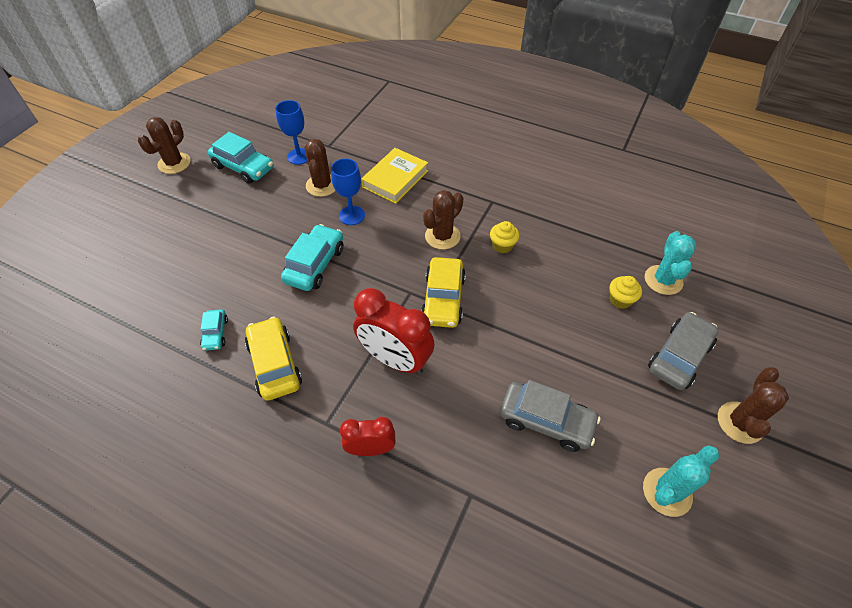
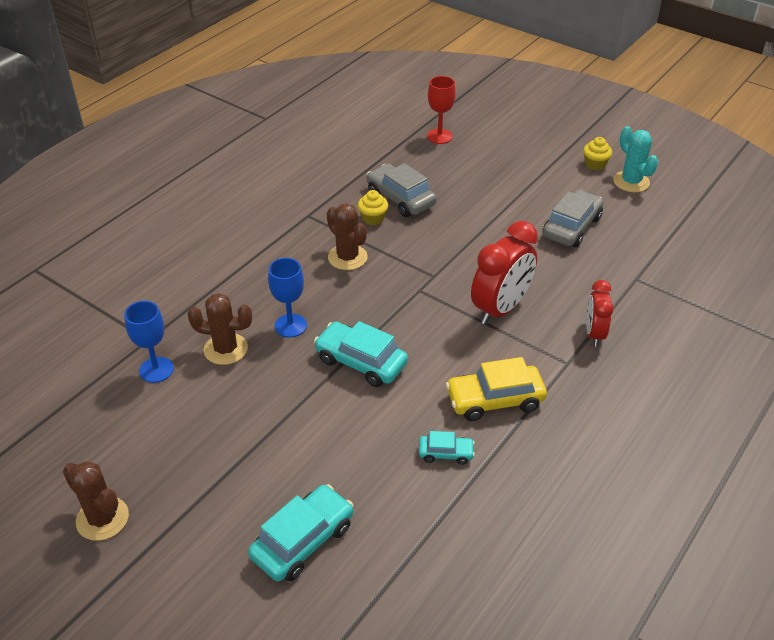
camera: 80 degrees left, 10 degrees down
(243, 167) = (152, 431): turquoise car -> turquoise car (303, 541)
(395, 179) = (241, 283): yellow book -> none
(443, 299) = (433, 268): yellow car -> none
(620, 300) = (456, 163): yellow cupcake -> yellow cupcake (595, 164)
(663, 280) = (439, 136): turquoise cactus -> red goblet
(679, 356) = (518, 148): grey car -> grey car (400, 198)
(740, 422) = (577, 136): brown cactus -> none

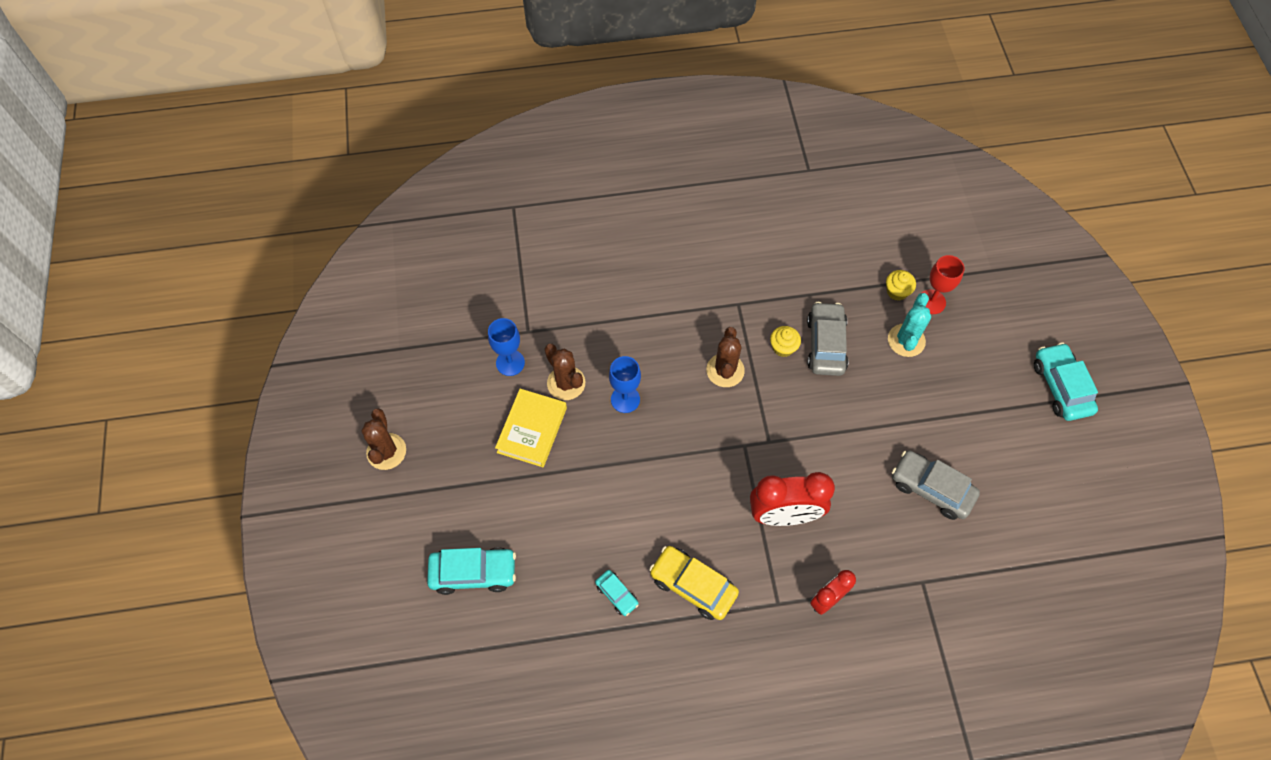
camera: 45 degrees right, 20 degrees up
(233, 400) = (532, 430): none -> yellow book
(361, 362) = (639, 472): turquoise car -> turquoise car (1060, 387)
(571, 227) = (931, 489): grey car -> grey car turned 135 degrees counterclockwise
(595, 164) = (1034, 442): yellow cupcake -> yellow cupcake (897, 291)
(631, 182) = (1043, 487): turquoise cactus -> turquoise cactus (906, 340)

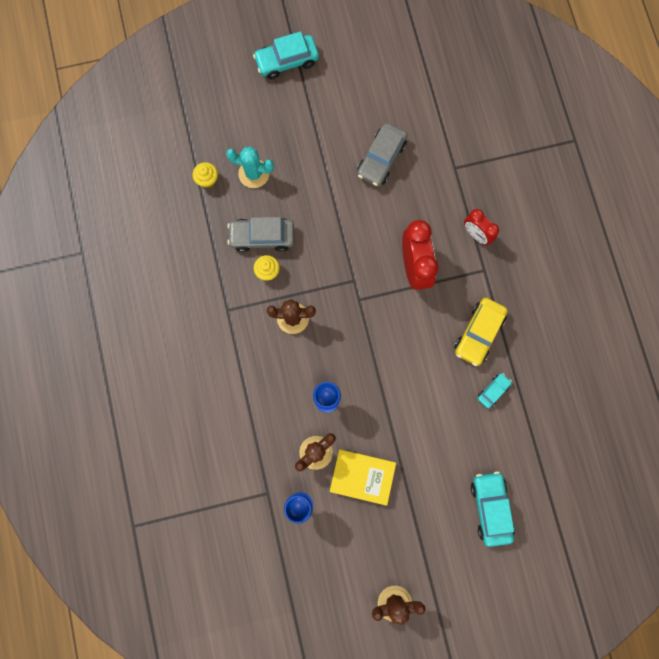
camera: 95 degrees left, 15 degrees up
(931, 302) = (216, 153): red goblet -> none

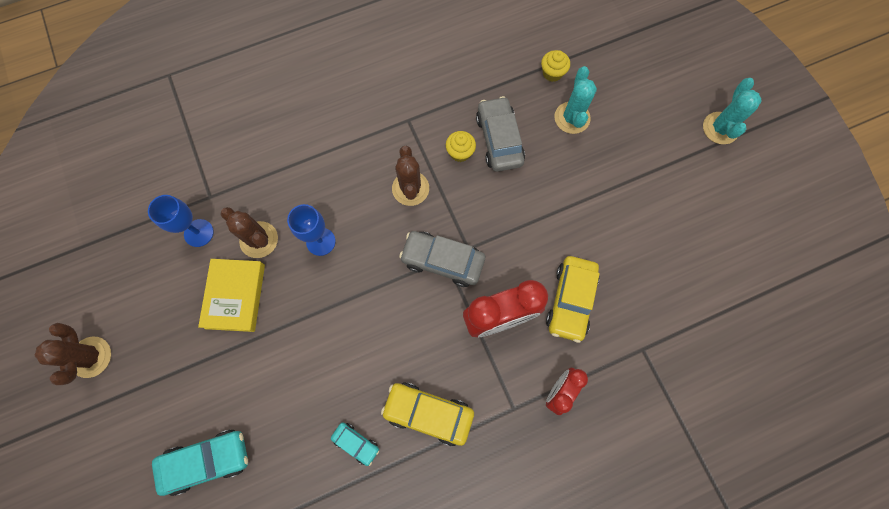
camera: 80 degrees right, 5 degrees down
(287, 61) = (720, 128): turquoise car -> turquoise cactus
(381, 159) = (629, 256): grey car -> grey car (442, 261)
(409, 211) = (570, 300): none -> yellow car

